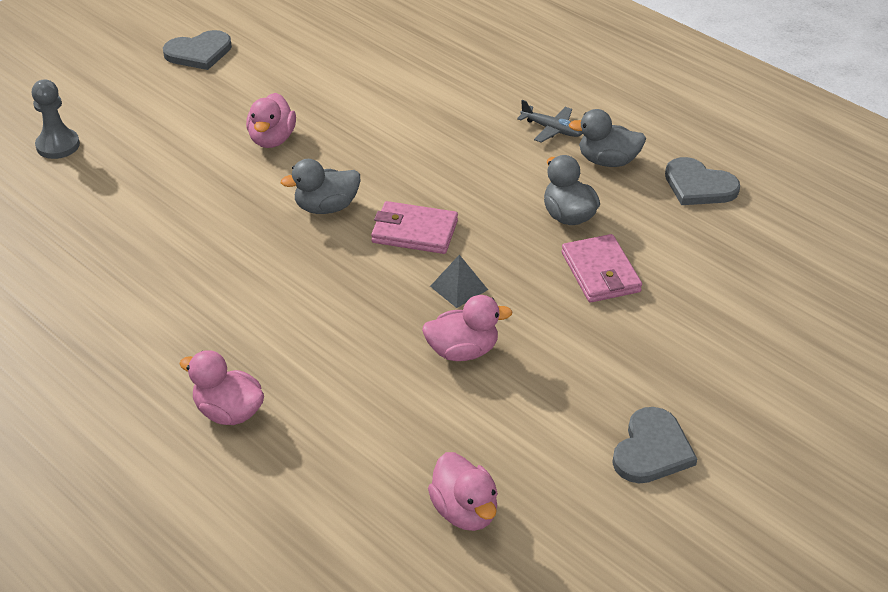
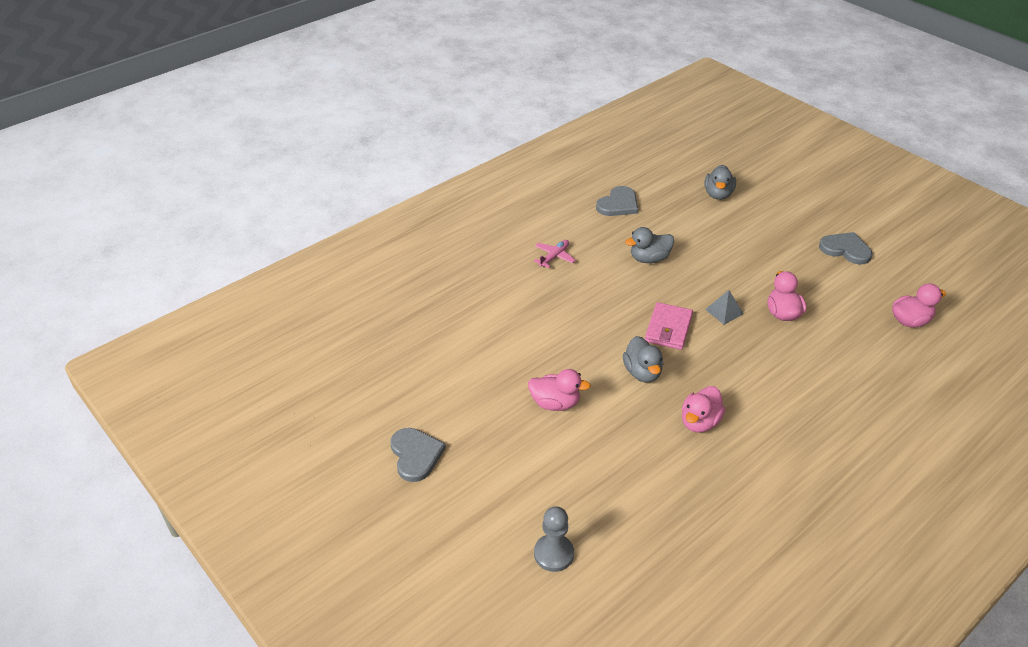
camera: 85 degrees left, 0 degrees up
(228, 412) = (859, 424): pink duck -> pink duck (699, 422)
(552, 129) = (554, 257): grey plane -> pink plane
(600, 272) = (703, 251): pink wallet -> none
(607, 161) = (591, 236): grey duck -> grey duck (718, 194)

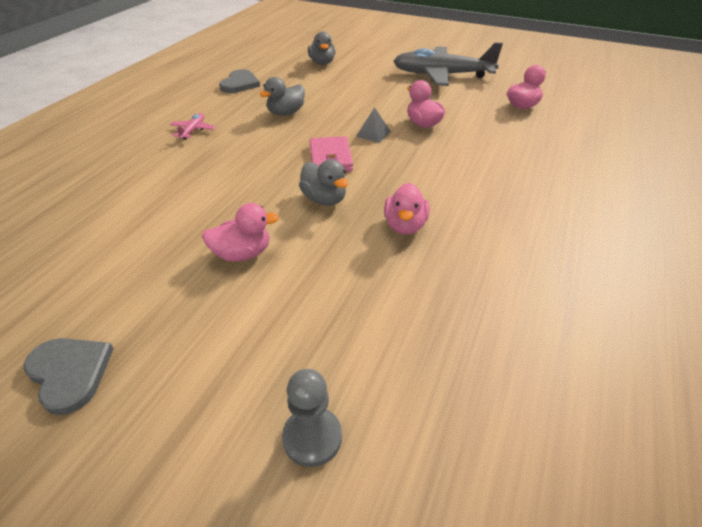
camera: 25 degrees left, 0 degrees up
(845, 249) = (441, 75): grey heart -> grey plane

